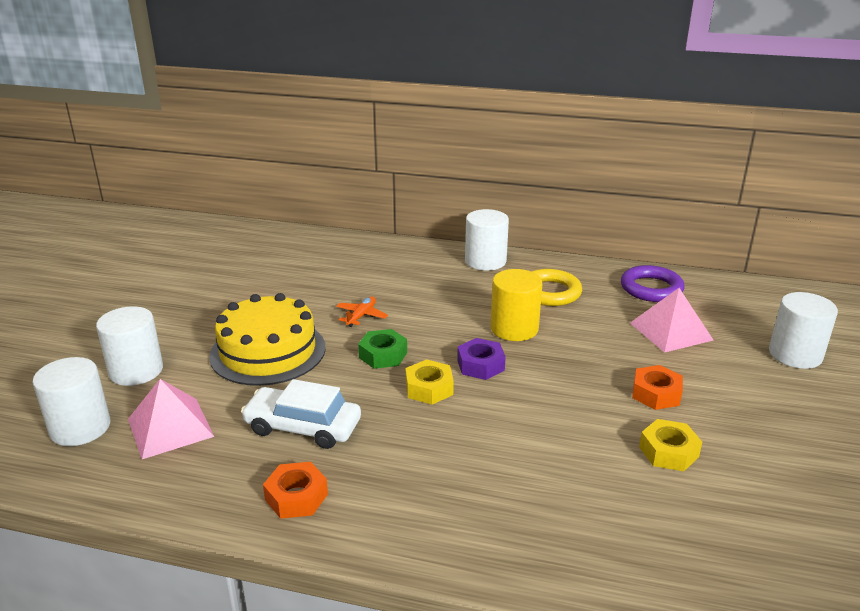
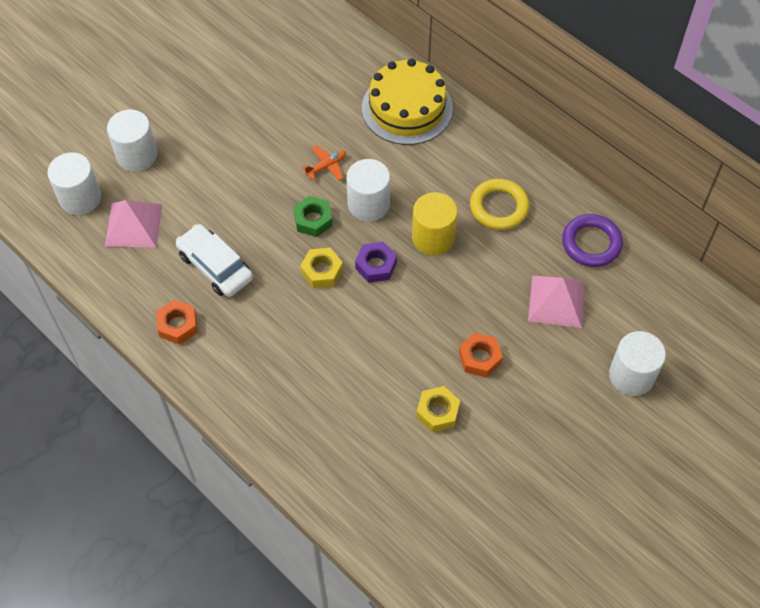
camera: 30 degrees right, 30 degrees up
(268, 351) = (234, 176): yellow cake -> yellow cake (407, 108)
(485, 261) = (478, 140): white cylinder -> white cylinder (368, 204)

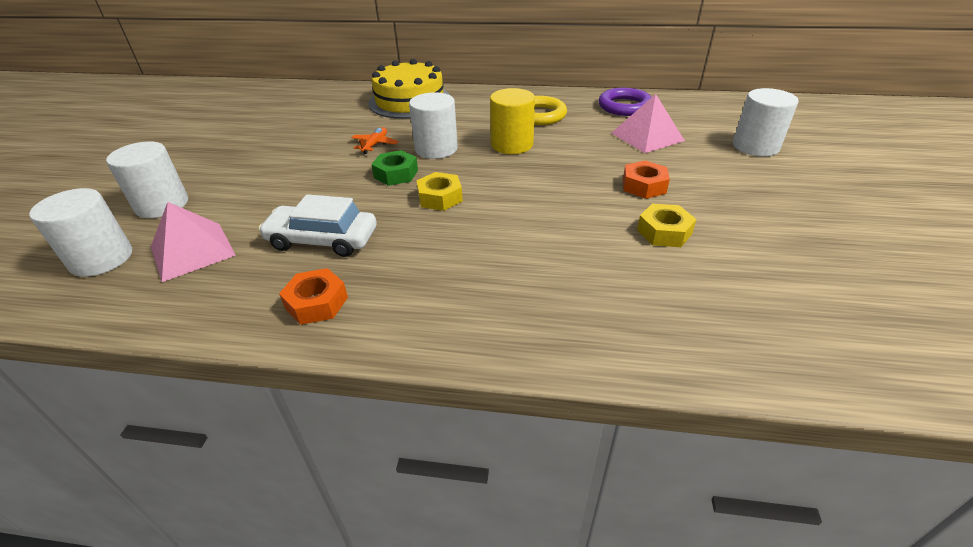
camera: 35 degrees left, 20 degrees down
(376, 265) = (485, 175): purple nut -> none

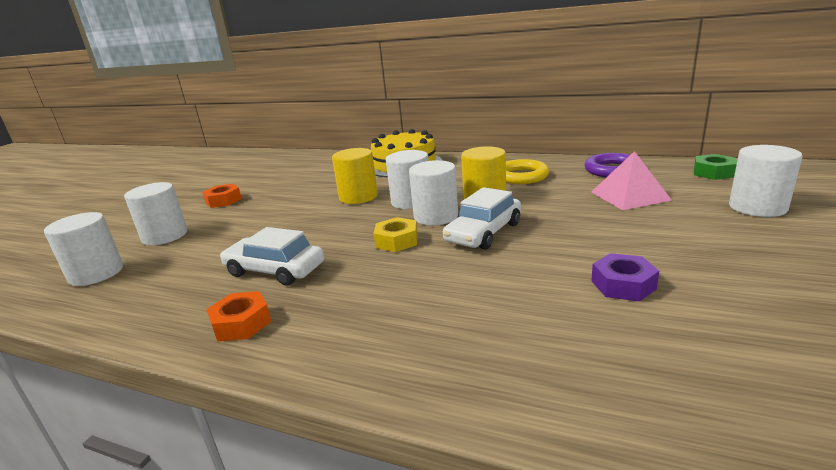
camera: 15 degrees right, 15 degrees down
(192, 251) = (166, 272): pink pyramid -> none
(375, 145) = (358, 197): orange plane -> yellow cylinder
(396, 174) = (365, 220): green nut -> green nut (713, 173)
(469, 166) = (436, 216): none -> white cylinder
(524, 183) = (484, 232): none -> white car
(644, 186) = (612, 239): orange nut -> orange nut (223, 201)
(664, 232) = (623, 285): yellow nut -> purple nut

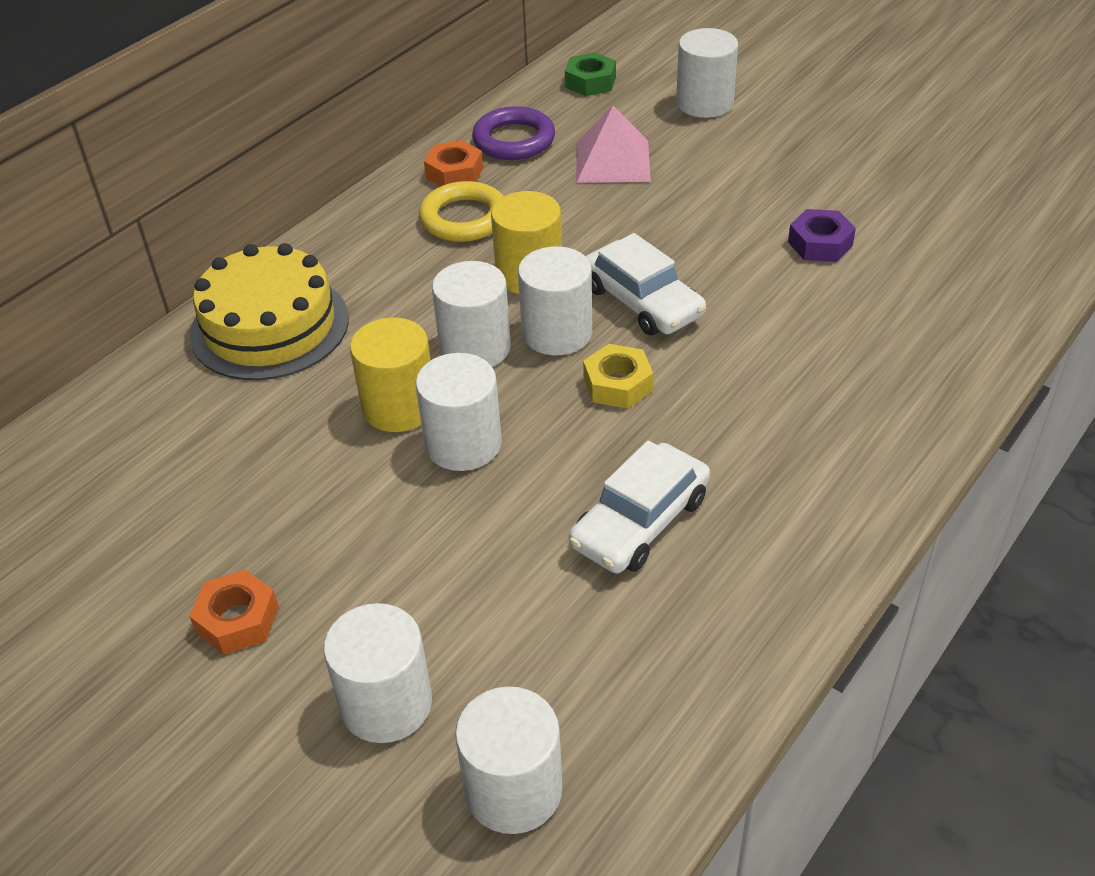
camera: 75 degrees left, 20 degrees up
(241, 323) = (778, 553): orange nut -> orange nut (454, 173)
(334, 215) = (463, 444): none -> white cylinder

